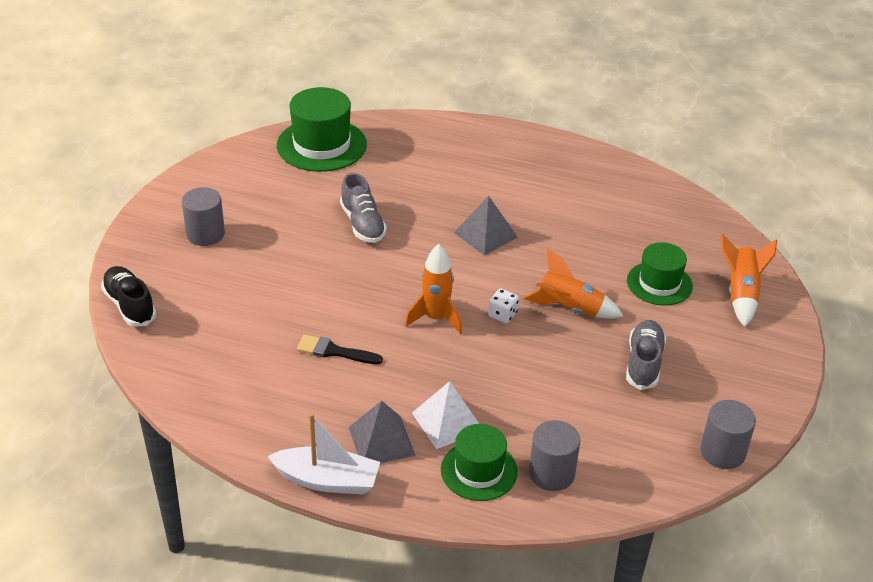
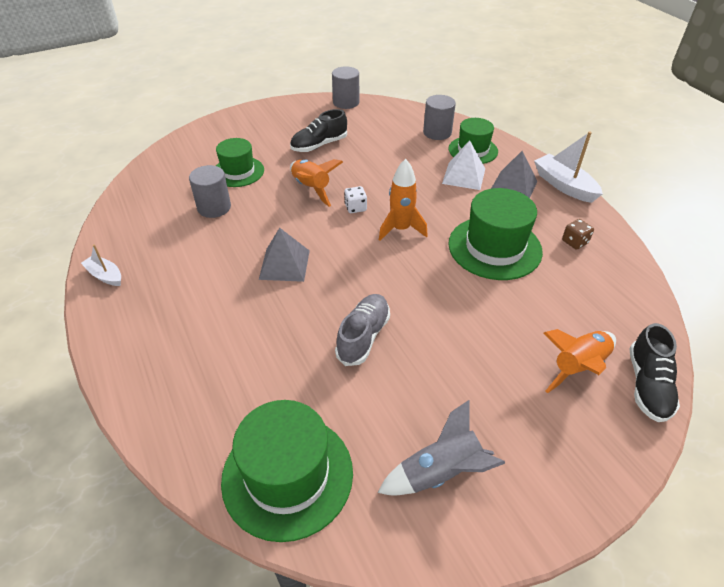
camera: 135 degrees left, 5 degrees up
(205, 234) = (522, 426): grey cylinder -> grey cylinder (214, 207)
(238, 188) = (440, 472): none -> grey rocket
(263, 404) = (574, 242): none -> brown dice
(334, 351) = (494, 247): black brush -> green hat
(591, 158) = (105, 275): none -> white boat
(643, 363) = (319, 145): grey shoe -> black shoe
(741, 294) = (209, 144): orange rocket -> orange rocket (578, 367)

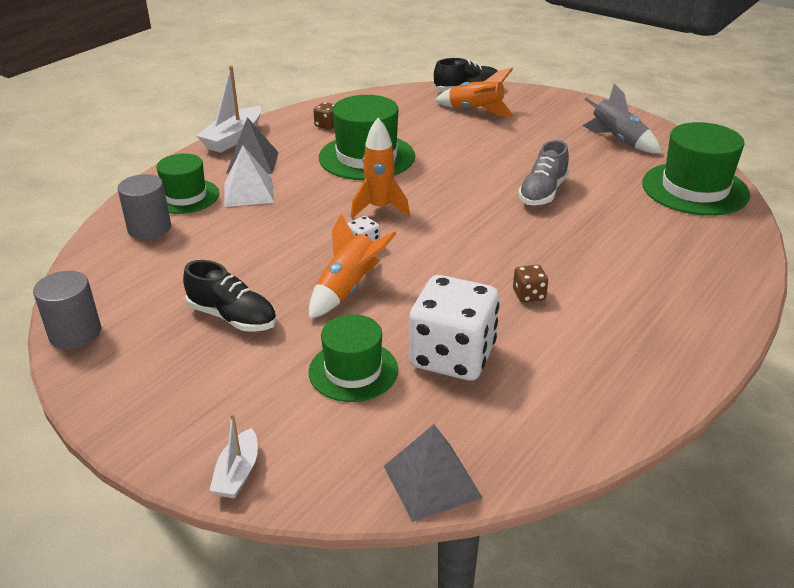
camera: 115 degrees left, 10 degrees down
(105, 275) = (656, 388): white boat -> white boat (237, 473)
(214, 207) = (452, 356): grey cylinder -> white dice
(236, 261) = (529, 295): none -> brown dice
(284, 264) = (500, 261): grey pyramid -> grey pyramid (432, 481)
(363, 336) = (543, 192): grey shoe -> grey shoe turned 60 degrees counterclockwise

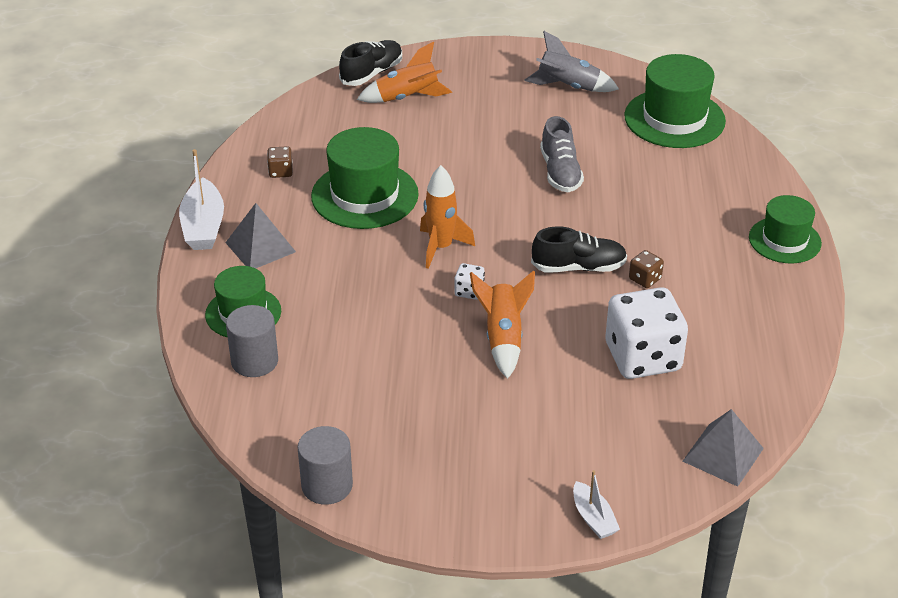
camera: 35 degrees left, 5 degrees up
(232, 317) = (441, 407): black shoe -> black shoe (578, 267)
(249, 192) = (300, 282): white pyramid -> none
(353, 371) = (585, 404): green hat -> green hat (784, 240)

